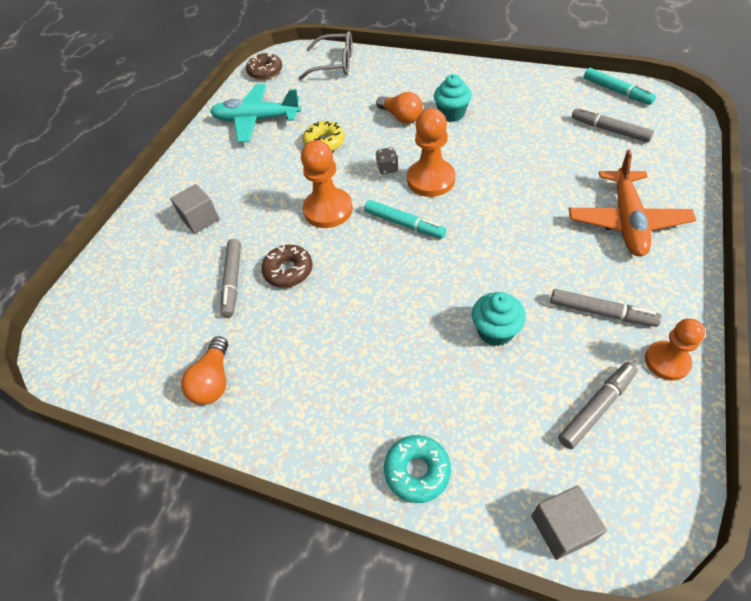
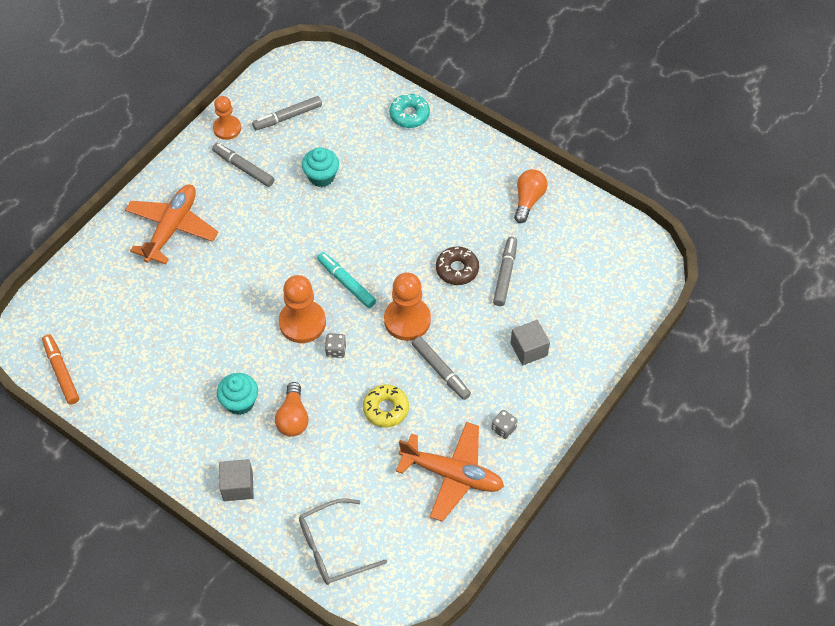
camera: 170 degrees left, 5 degrees up
(218, 157) = (503, 429): none -> grey dice
(256, 120) = (452, 474): turquoise plane -> orange plane
(265, 71) = (425, 569): brown donut -> none
(334, 64) = (333, 548): grey glasses -> grey glasses turned 45 degrees counterclockwise
(401, 117) = (293, 417): orange light bulb -> orange light bulb turned 150 degrees counterclockwise
(562, 528) = (344, 72): grey cube -> grey cube (238, 486)
(609, 130) = (109, 324): grey marker -> grey marker (441, 371)
(616, 91) = (61, 372): turquoise marker -> orange marker

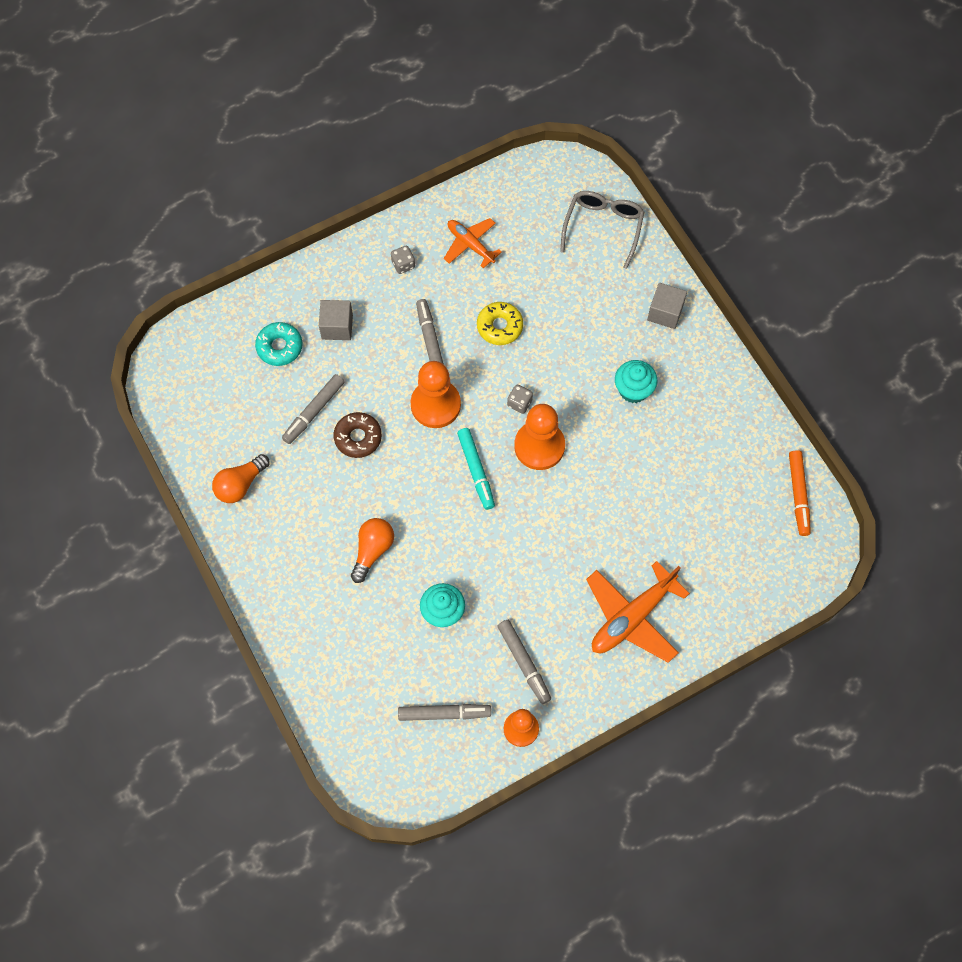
camera: 155 degrees left, 10 degrees up
(293, 417) = (589, 354): orange light bulb -> orange light bulb (372, 550)
(333, 548) = (603, 227): grey glasses -> grey glasses turned 75 degrees counterclockwise
(409, 115) = (305, 652): turquoise donut -> turquoise donut (279, 347)
(452, 474) = (470, 245): orange plane -> orange plane, size x0.62

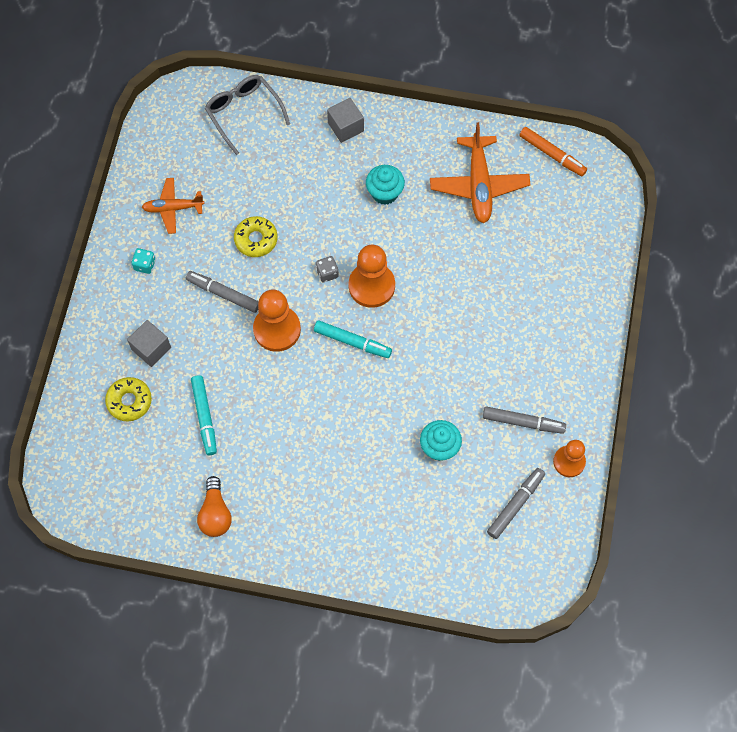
camera: 50 degrees left, 0 degrees up
(279, 347) = (129, 401): turquoise donut -> yellow donut
(313, 411) = (204, 417): grey marker -> turquoise marker
(358, 437) = (254, 402): brown donut -> none
(372, 550) = (351, 459): orange light bulb -> none
(403, 264) = (145, 265): grey dice -> turquoise dice
(632, 617) = (549, 326): orange plane -> orange plane (479, 185)

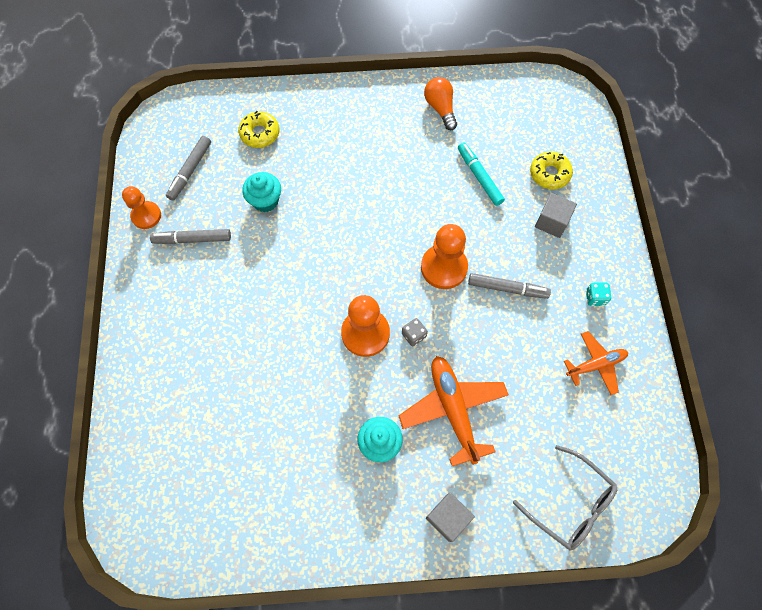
camera: 165 degrees right, 0 degrees up
(256, 239) = (497, 352): yellow donut -> yellow donut (260, 133)
(352, 342) = (368, 273): turquoise marker -> none
(479, 185) = (277, 482): orange plane -> orange plane (453, 409)
(552, 155) = (197, 547): orange marker -> none

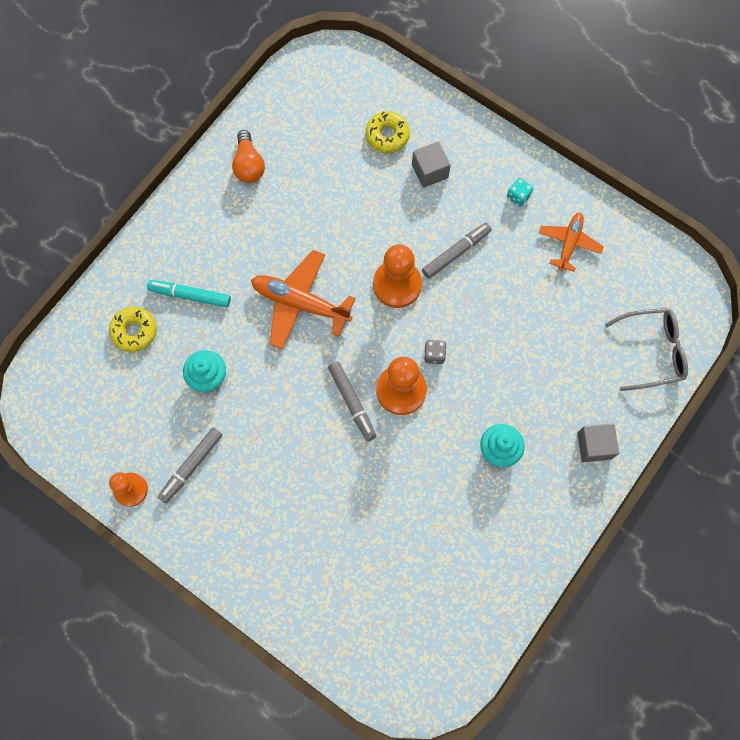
camera: 50 degrees left, 5 degrees up
(190, 171) = (118, 419): grey marker -> grey marker (352, 402)
(440, 108) = (249, 165): orange light bulb -> orange light bulb turned 120 degrees counterclockwise
(453, 409) = (518, 375): orange plane -> orange plane (300, 303)
(479, 177) = (341, 190): turquoise marker -> turquoise marker (190, 295)

